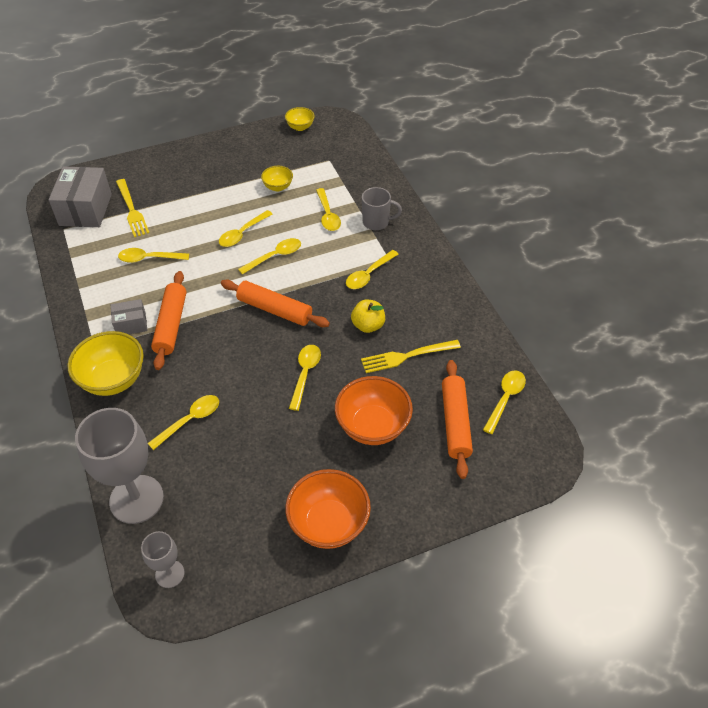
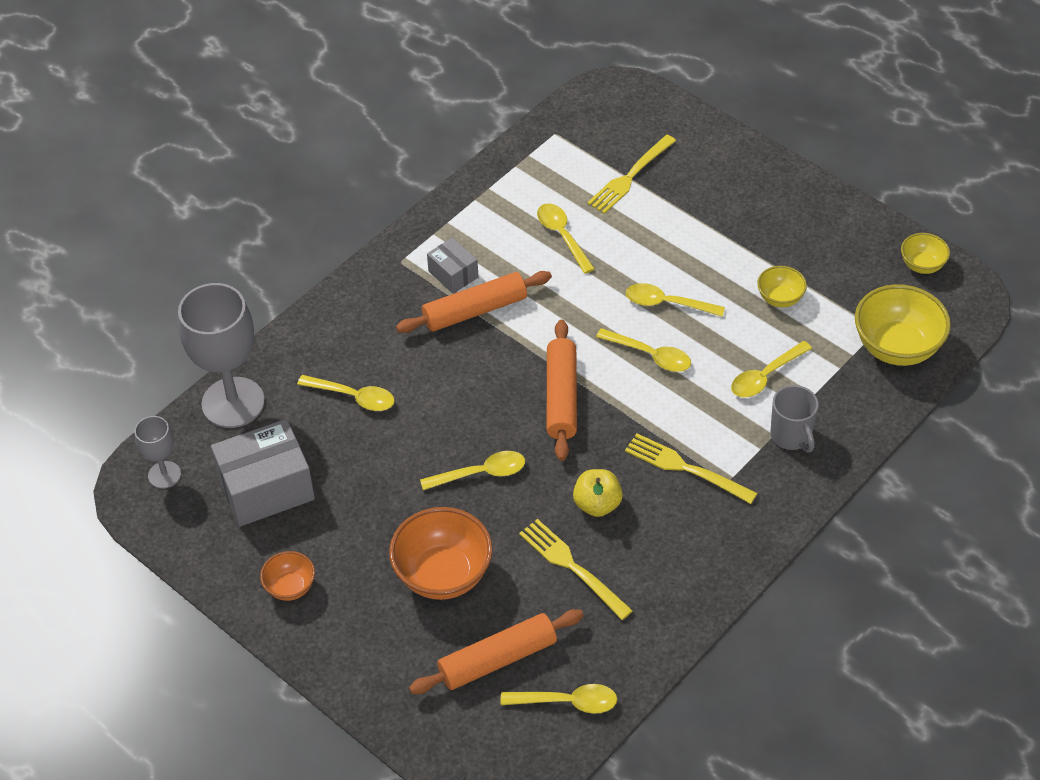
camera: 65 degrees right, 0 degrees up
(85, 210) = (599, 135): grey box -> grey box (266, 488)
(113, 379) = (368, 301): yellow bowl -> yellow bowl (896, 347)
(328, 523) = (290, 587): orange bowl -> orange bowl, size x0.53
(368, 275) = (686, 468): yellow spoon -> yellow fork

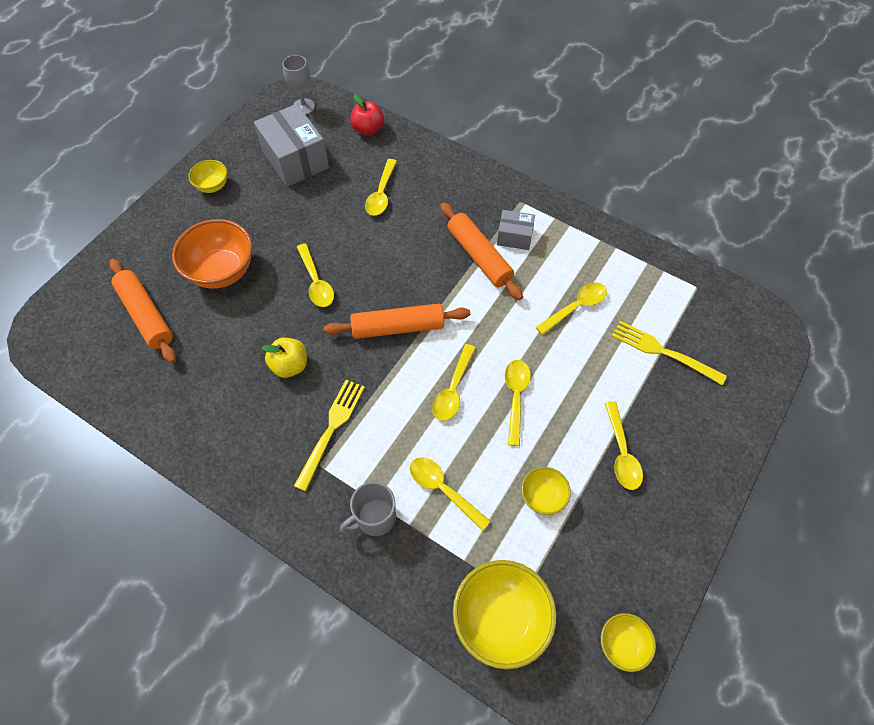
camera: 80 degrees right, 10 degrees up
(233, 403) = (368, 129): grey goblet -> red apple
(290, 587) = (212, 186): orange bowl -> yellow bowl
(453, 274) = (514, 237): grey box -> grey box turned 60 degrees clockwise
(567, 702) = (105, 365): yellow spoon -> yellow spoon (621, 453)
(572, 567) = (228, 354): yellow fork -> none

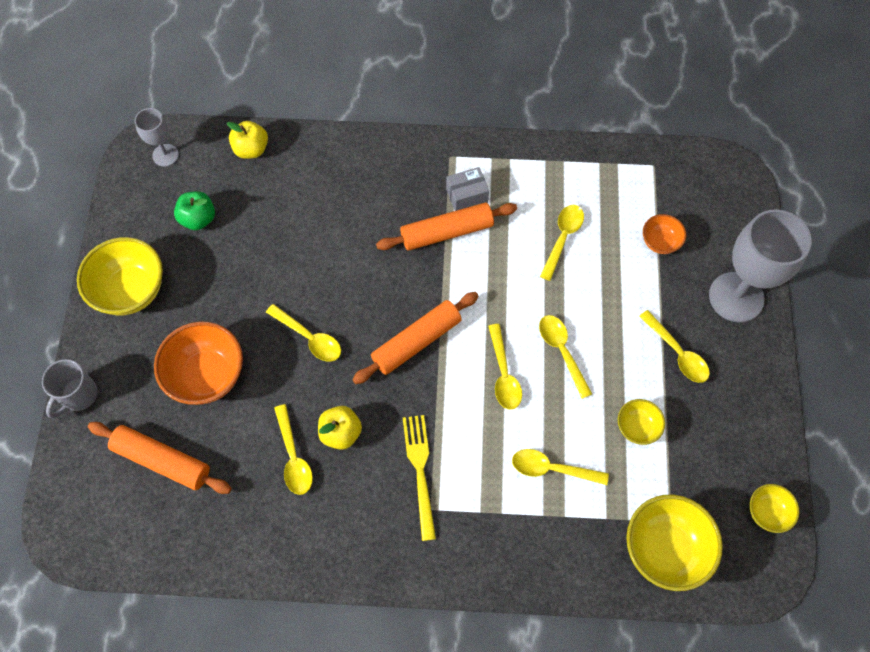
camera: 30 degrees left, 5 degrees up
(212, 186) = (131, 291): yellow bowl -> yellow bowl, size x1.87
(295, 159) = (198, 219): grey box -> green apple
(368, 129) = (251, 149): red apple -> yellow apple
(375, 518) = (510, 527): grey mug -> grey mug (79, 395)
(381, 194) = (311, 214): yellow spoon -> yellow spoon (293, 457)
(479, 256) = (447, 232): orange rolling pin -> orange rolling pin turned 45 degrees counterclockwise
(663, 352) = (660, 242): yellow fork -> orange bowl
(709, 433) = (736, 297): none -> grey goblet

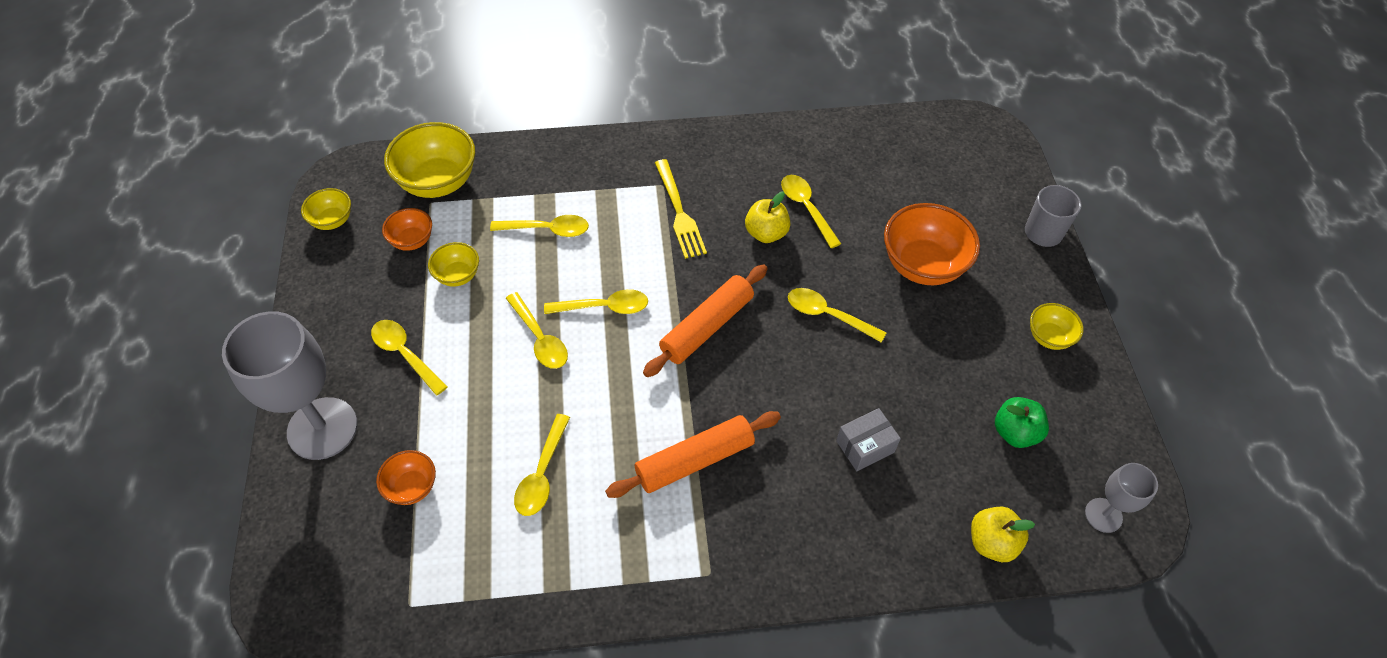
camera: 170 degrees right, 10 degrees down
(131, 291) = (1049, 337): yellow bowl -> yellow bowl, size x0.53
(162, 461) = (931, 190): orange rolling pin -> none
(467, 196) = (676, 516): grey box -> grey box (865, 446)
(503, 374) = (604, 307): yellow spoon -> yellow spoon turned 105 degrees clockwise
(684, 475) = (412, 240): none -> orange bowl

